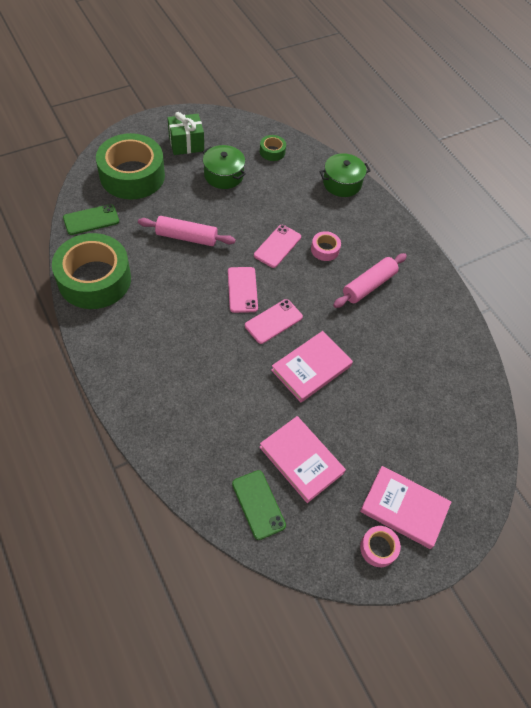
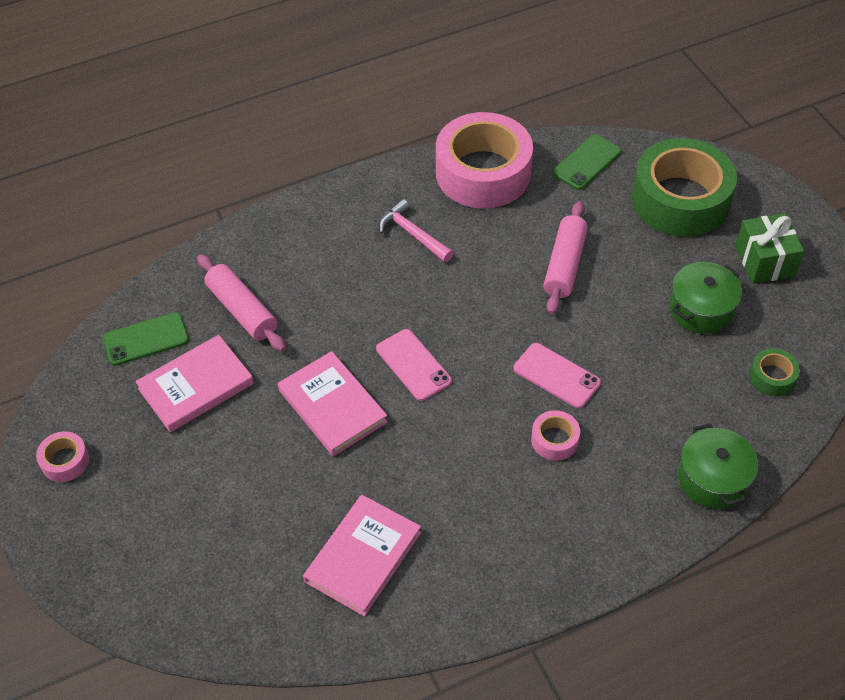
camera: 100 degrees right, 5 degrees down
(91, 220) = (587, 162): green phone -> green phone turned 60 degrees clockwise
(94, 279) = (483, 173): green tape -> pink tape
(154, 323) = (412, 234): none -> pink hammer
(242, 290) = (470, 329): pink phone -> none
(368, 285) = (483, 496): pink rolling pin -> pink rolling pin (242, 310)
(404, 508) = (109, 497): pink book -> pink book (363, 557)

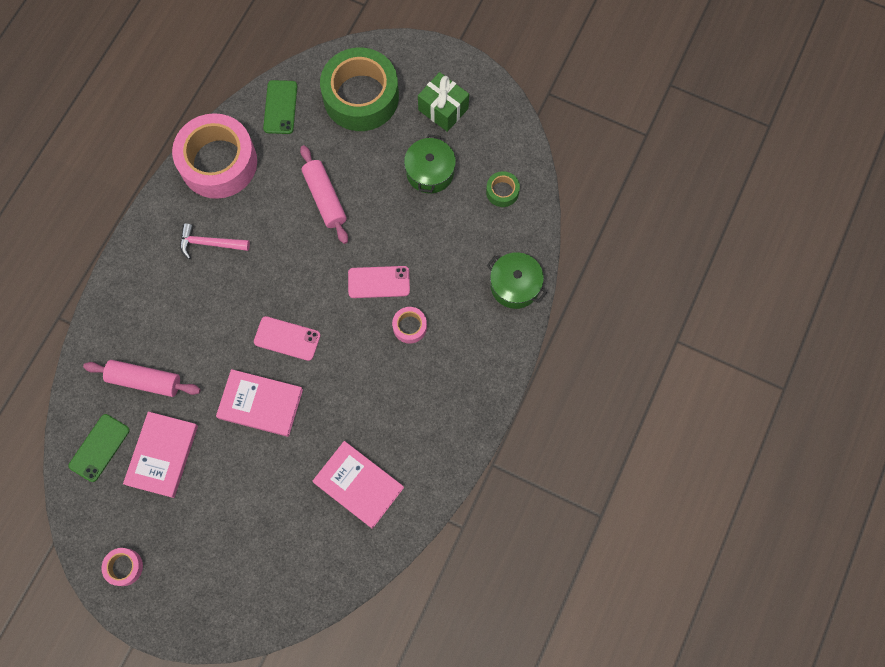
camera: 40 degrees left, 20 degrees up
(363, 557) = (358, 485): pink book -> pink book turned 45 degrees counterclockwise

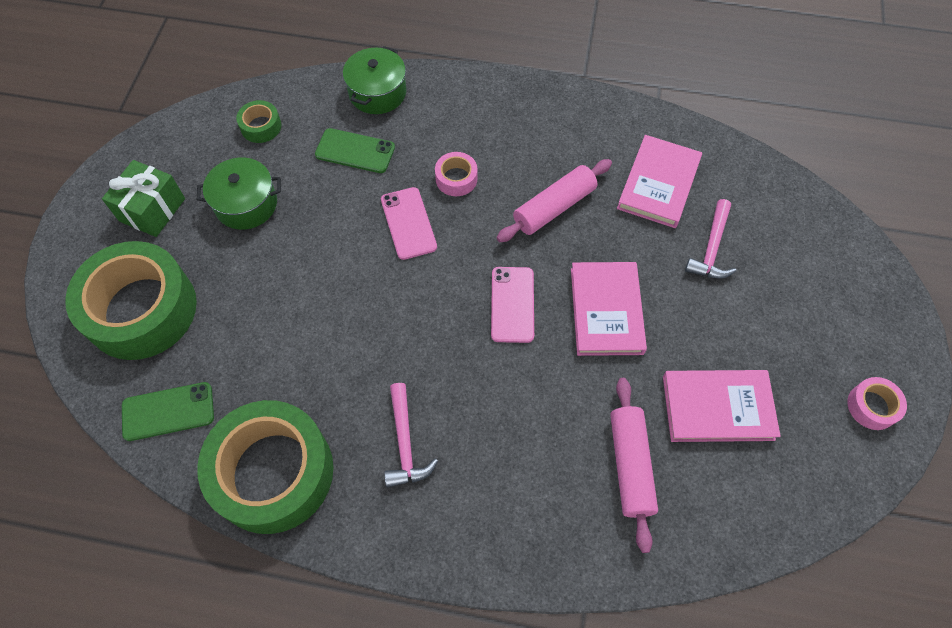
camera: 105 degrees left, 10 degrees down
(99, 448) = (744, 495): green phone -> green phone (355, 151)
(218, 163) = (273, 472): pink tape -> green tape
(286, 504) = (711, 248): none -> pink hammer
(325, 198) = (305, 313): pink rolling pin -> pink rolling pin (554, 208)

